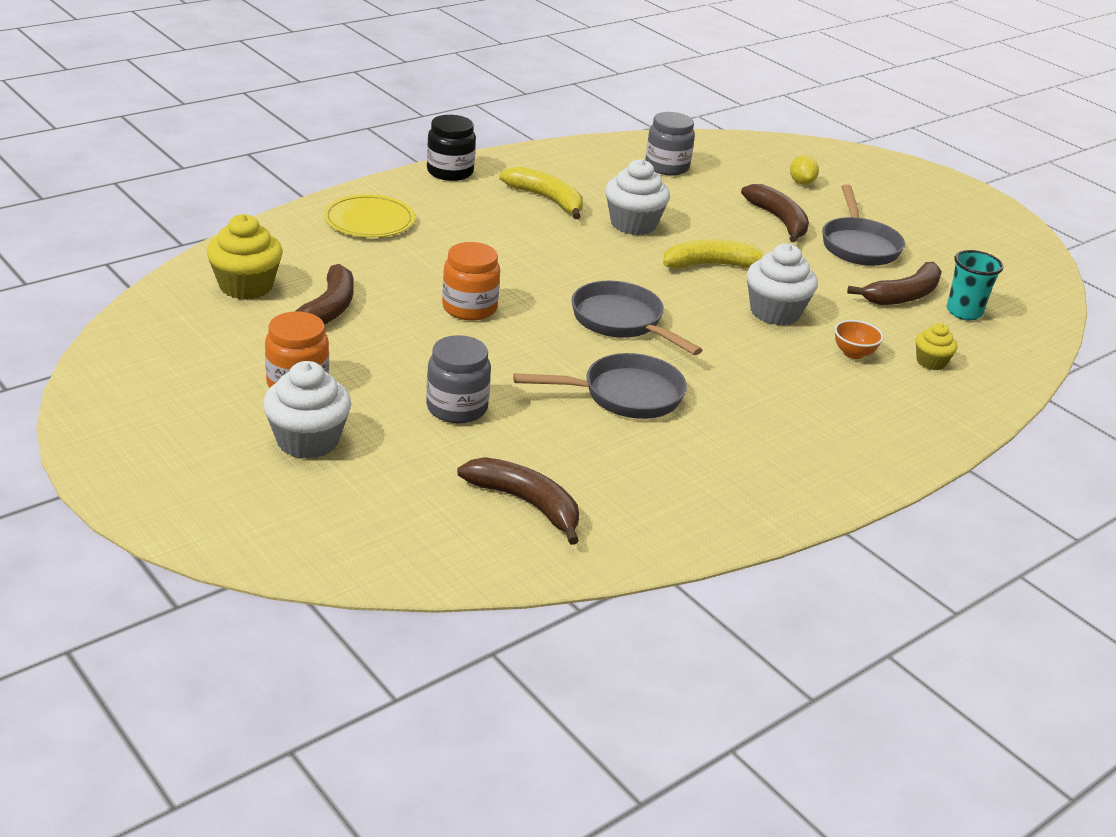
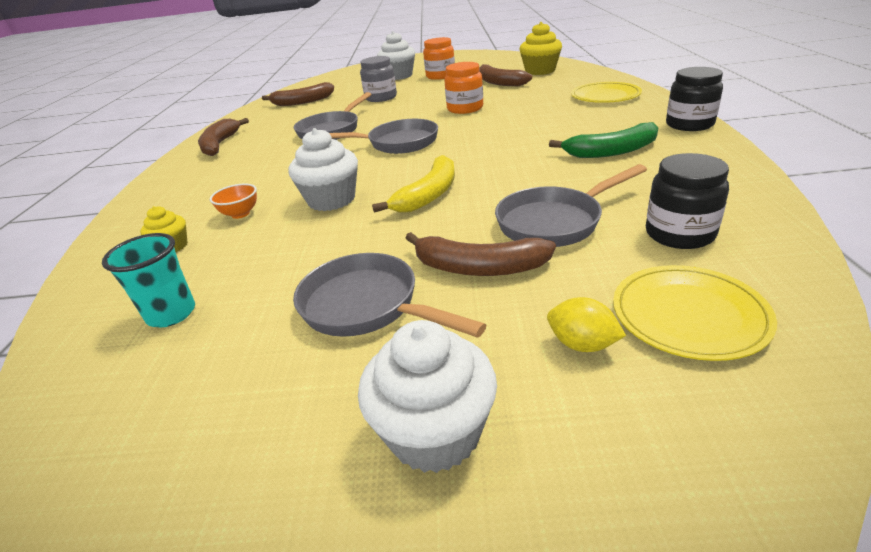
camera: 135 degrees right, 0 degrees up
(547, 199) = (612, 151): yellow banana -> green banana
(633, 224) = (535, 178): white cupcake -> white cupcake (434, 433)
(667, 167) = (679, 234): grey jar -> black jar
(696, 206) = (555, 222): none -> grey pan
(746, 161) = (689, 315): none -> yellow plate
(904, 295) = (251, 285): brown banana -> brown banana (220, 144)

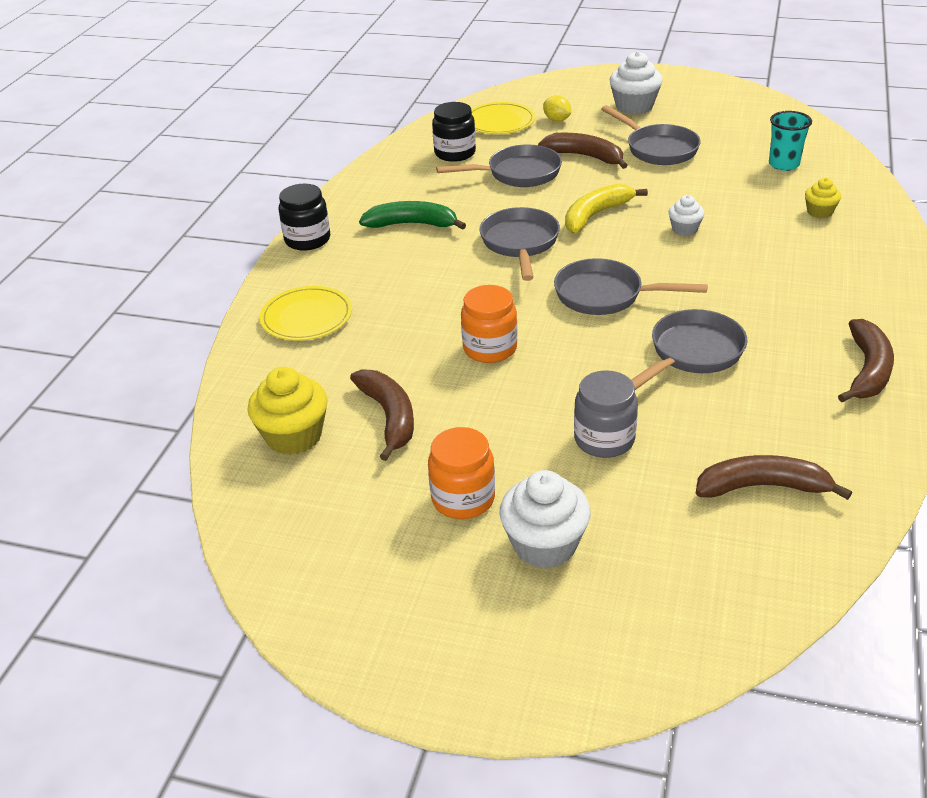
camera: 165 degrees left, 5 degrees up
(240, 214) = (771, 232): orange bowl -> none
(331, 200) = (684, 229): white cupcake -> white cupcake, size x0.56
(490, 158) = (520, 244): none -> grey pan

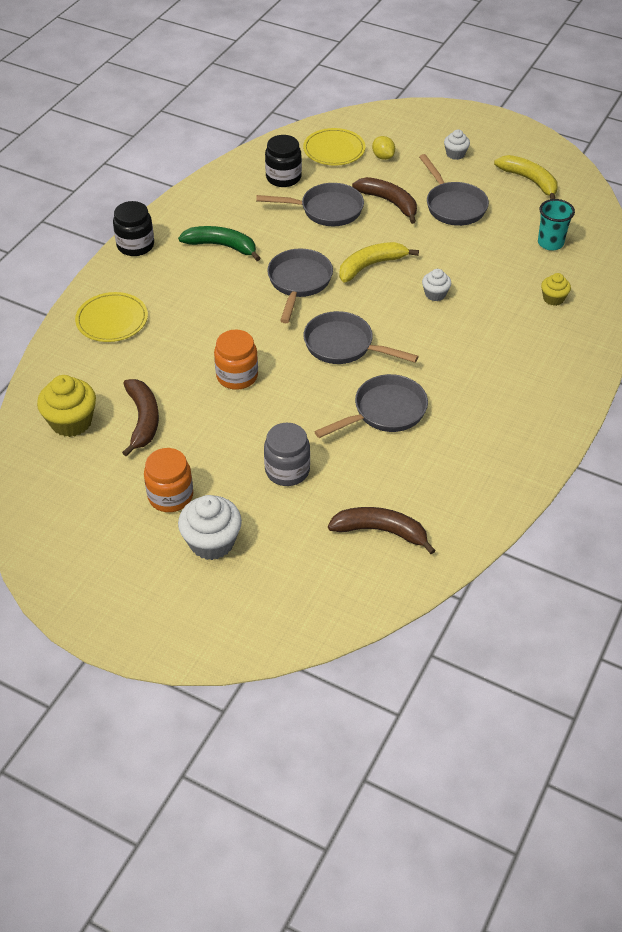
camera: 10 degrees right, 10 degrees up
(634, 106) = (455, 154): white cupcake -> white cupcake, size x0.56
(727, 116) = (529, 181): none -> yellow banana
(867, 370) = (508, 453): brown banana -> none

